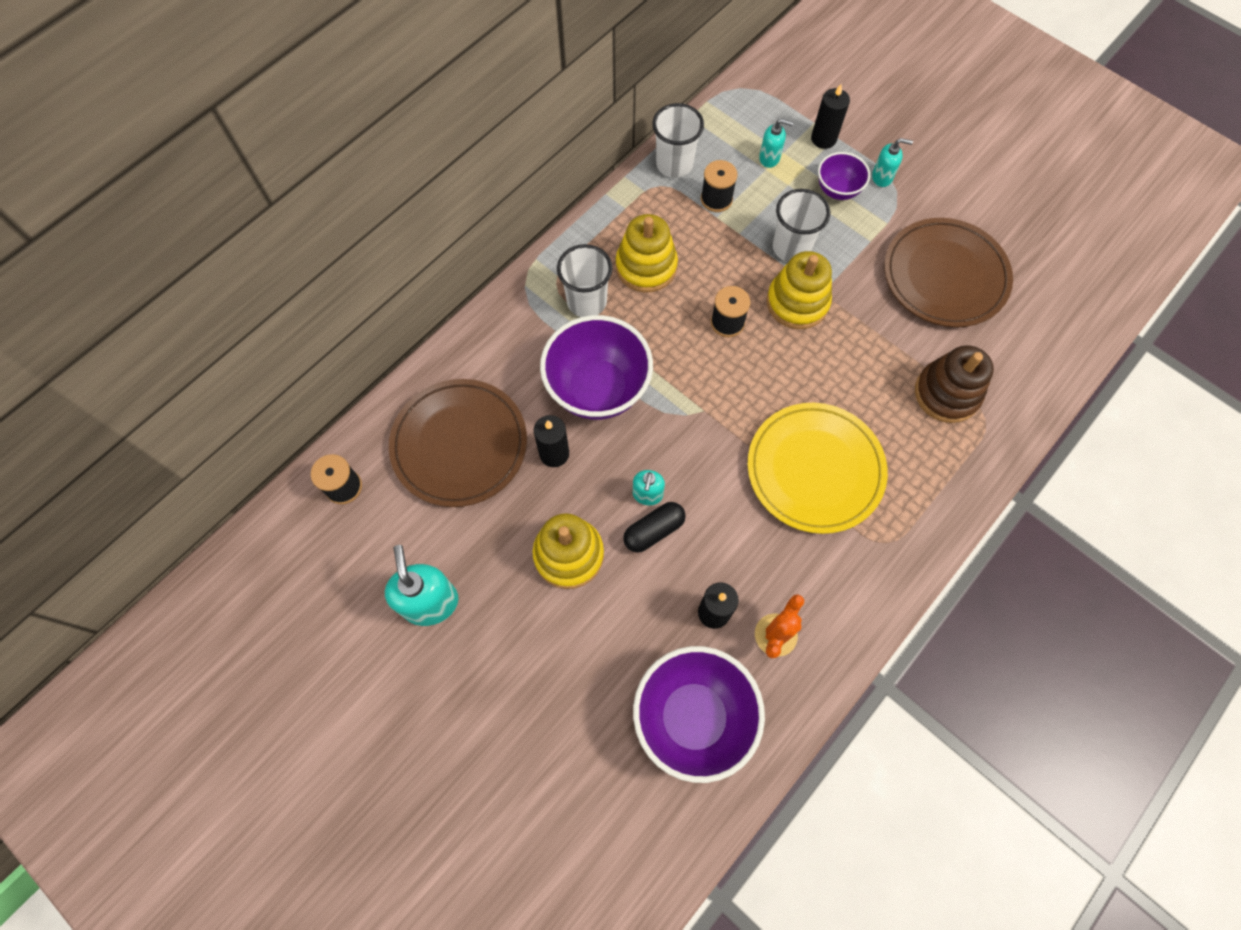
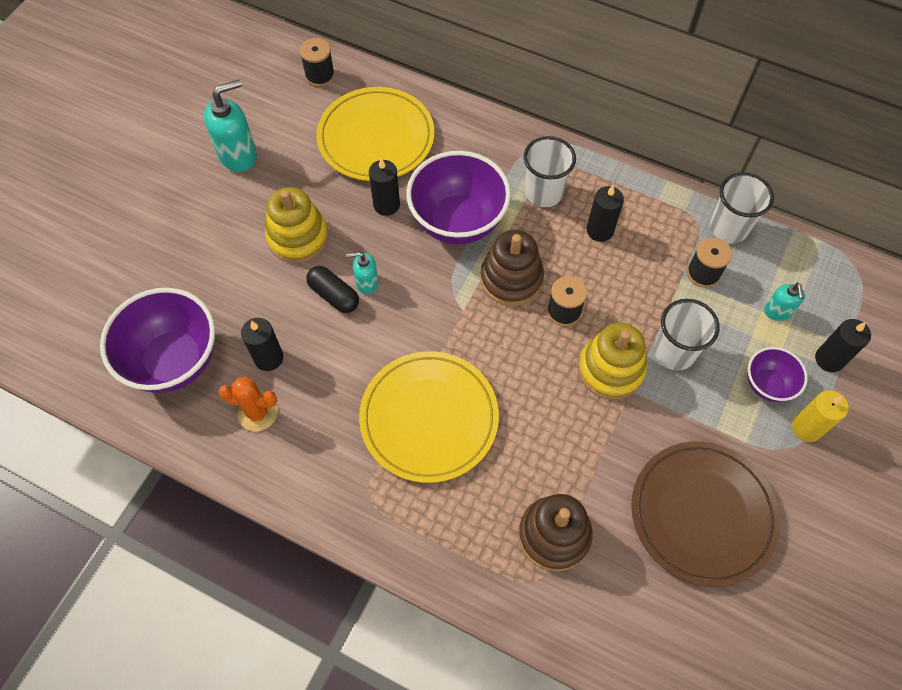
camera: 75 degrees right, 5 degrees down
(459, 445) = (376, 138): brown plate -> yellow plate
(646, 266) = (599, 230): yellow stacking toy -> black candle
(679, 358) = (511, 279): none -> brown stacking toy
(882, 177) = (806, 428): turquoise soap dispenser -> yellow candle

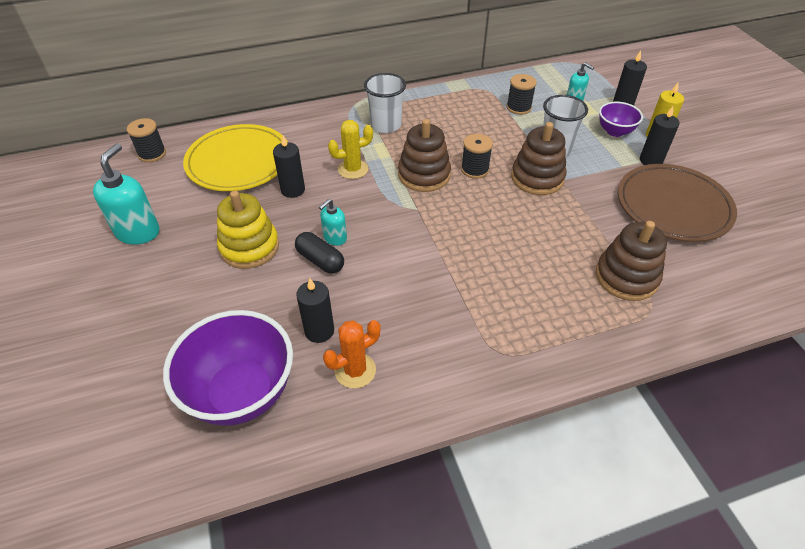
camera: 45 degrees left, 15 degrees down
(334, 295) = (320, 260): black capsule -> black capsule turned 45 degrees clockwise
(429, 418) = (475, 278): yellow plate -> none
(458, 222) = (353, 169): purple bowl -> yellow cactus
(599, 230) = (441, 123): black candle -> black candle (650, 160)
(610, 369) = (537, 178): yellow stacking toy -> brown stacking toy
(728, 228) = (503, 83): white cup -> none

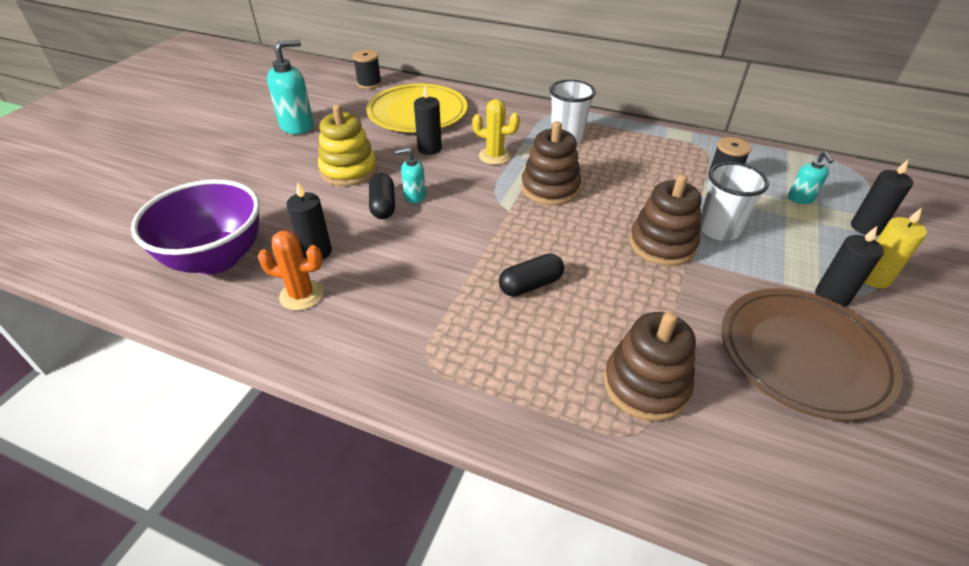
camera: 40 degrees right, 5 degrees down
(475, 170) = (604, 207): black spool -> none
(496, 256) = (530, 285): none -> black capsule
(615, 131) = (817, 248): purple bowl -> none

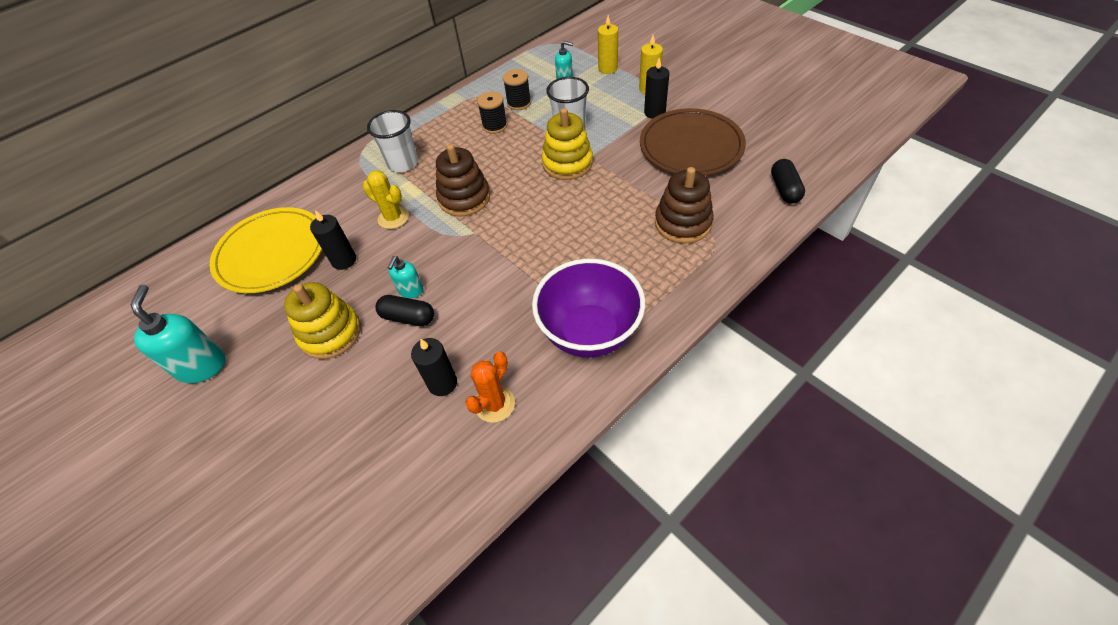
camera: 60 degrees left, 10 degrees up
(216, 259) = (399, 473): purple bowl -> purple bowl (589, 333)
(369, 84) = (170, 280): black spool -> black spool (495, 126)
(494, 156) = (393, 218): yellow cactus -> yellow cactus turned 75 degrees clockwise
(530, 285) = (567, 248): black capsule -> black capsule (784, 189)
(662, 244) = (567, 163): brown stacking toy -> yellow stacking toy
(865, 227) = (608, 68): black candle -> yellow candle

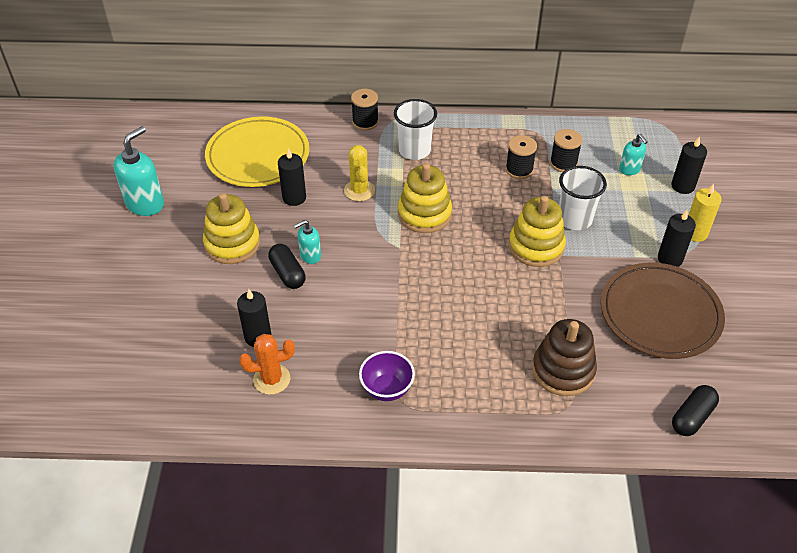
camera: 40 degrees right, 5 degrees down
(338, 170) = (365, 122): none -> black spool
(464, 198) = (424, 214): brown stacking toy -> yellow stacking toy
(589, 333) = (387, 389): purple bowl -> purple bowl, size x0.53
(608, 68) = (682, 186): yellow candle -> black candle

